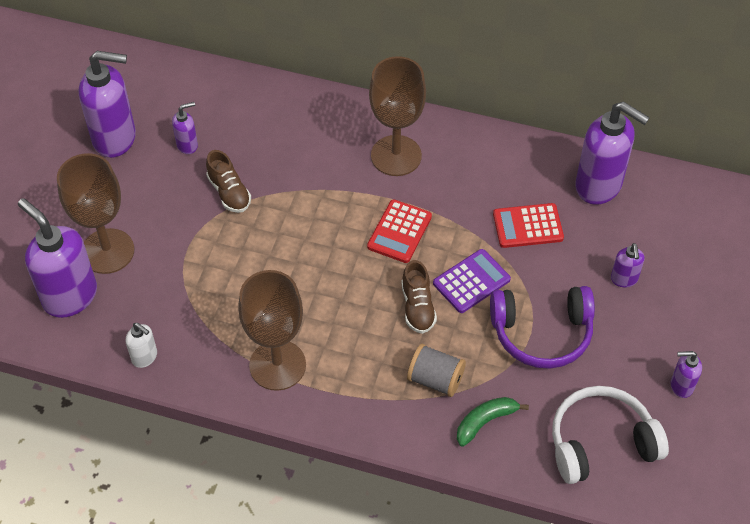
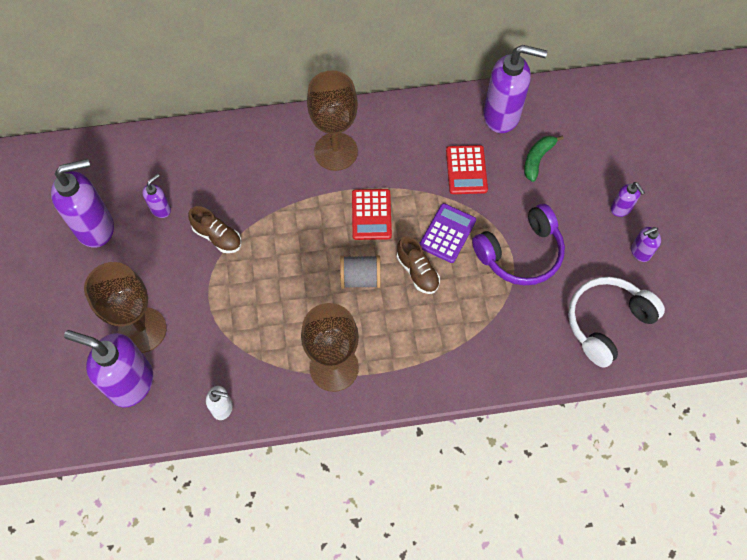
camera: 25 degrees left, 10 degrees up
(435, 379) = (461, 325): grey spool -> grey spool (360, 278)
(485, 422) = (516, 343): green banana -> green banana (537, 159)
(528, 226) = (466, 170): red calculator -> red calculator turned 60 degrees counterclockwise
(624, 279) = (558, 184): purple soap dispenser -> purple soap dispenser (621, 209)

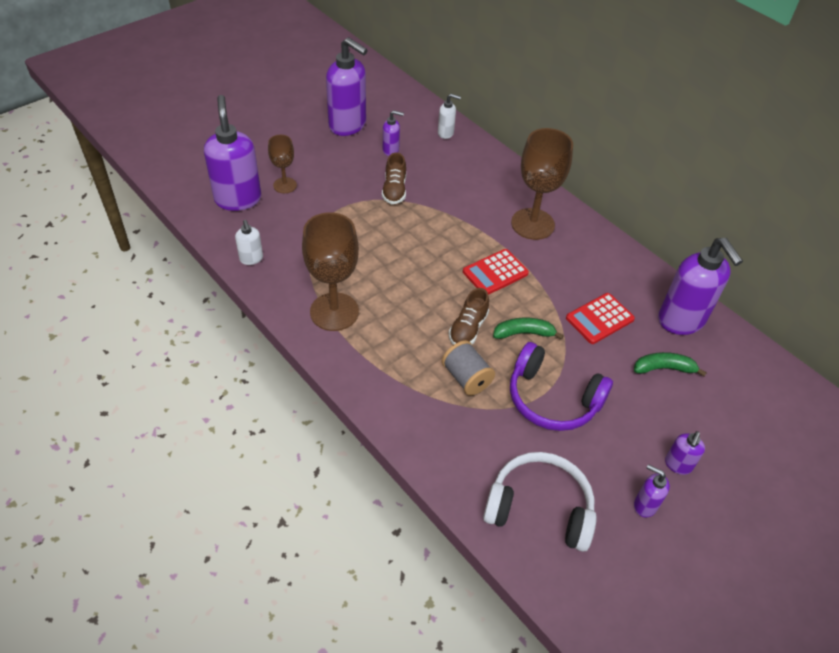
camera: 55 degrees right, 15 degrees down
(142, 330) = (285, 185): brown goblet -> brown goblet, size x0.55
(172, 149) = (446, 133): none -> white soap dispenser
(360, 278) = (430, 292): grey spool -> grey spool (466, 378)
(447, 233) = (524, 333): purple calculator -> green banana

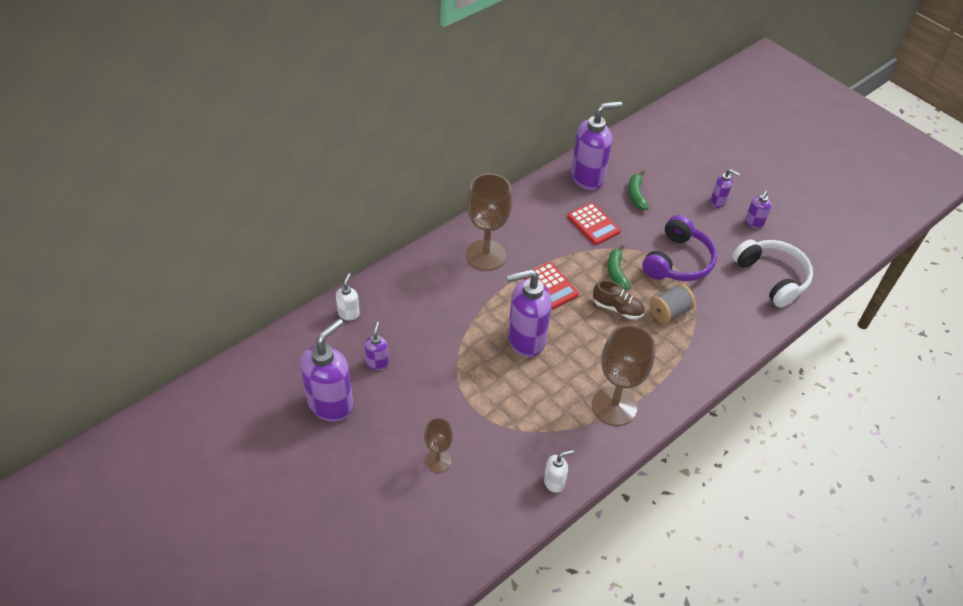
camera: 90 degrees left, 0 degrees up
(238, 199) = (462, 506): purple soap dispenser -> purple soap dispenser (525, 340)
(394, 190) = (443, 359): brown shoe -> none
(539, 508) = (772, 277): white headphones -> white headphones turned 135 degrees clockwise

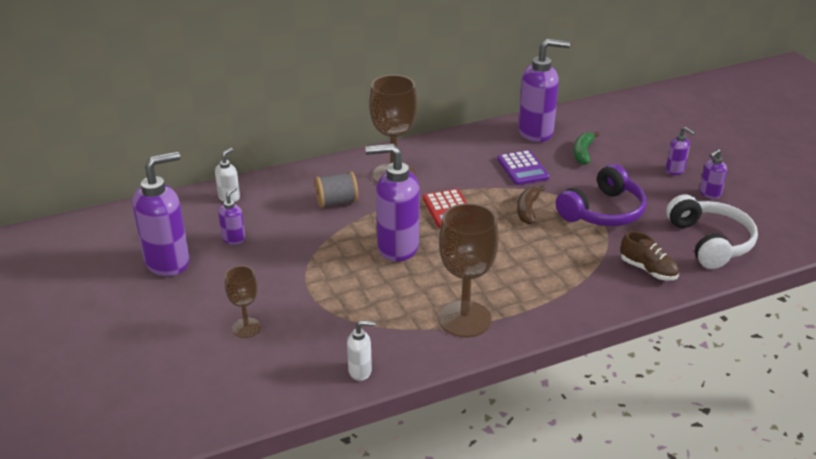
camera: 20 degrees right, 15 degrees down
(593, 224) = (522, 168): red calculator -> purple calculator
(616, 272) = (527, 210): green banana -> brown banana
(617, 308) = (513, 239): brown shoe -> brown shoe (648, 270)
(669, 312) = (571, 251): grey spool -> grey spool (337, 202)

